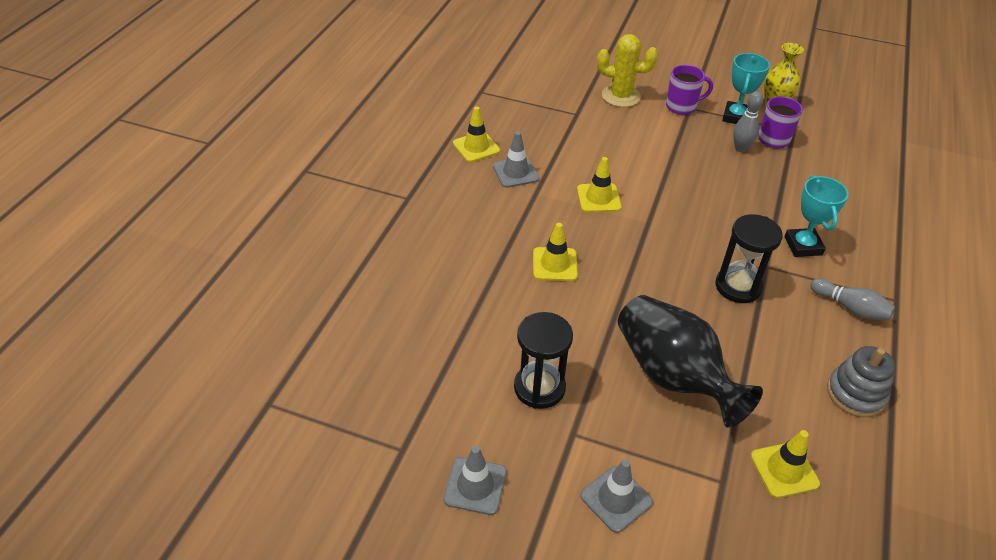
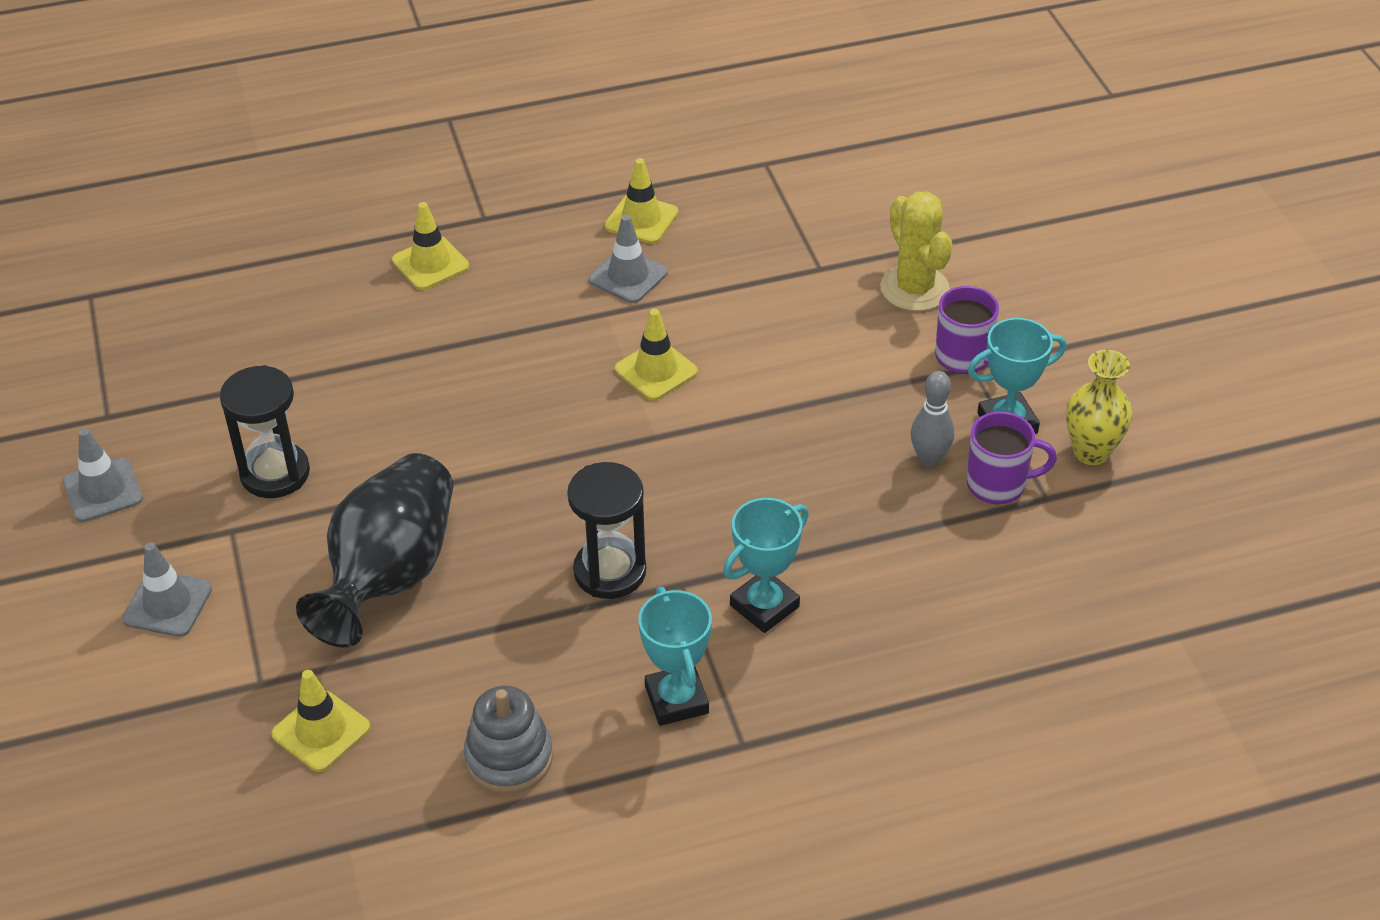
camera: 55 degrees right, 0 degrees up
(555, 264) = (488, 391): yellow traffic cone -> yellow traffic cone (430, 263)
(850, 308) = (676, 700): grey bowling pin -> turquoise trophy

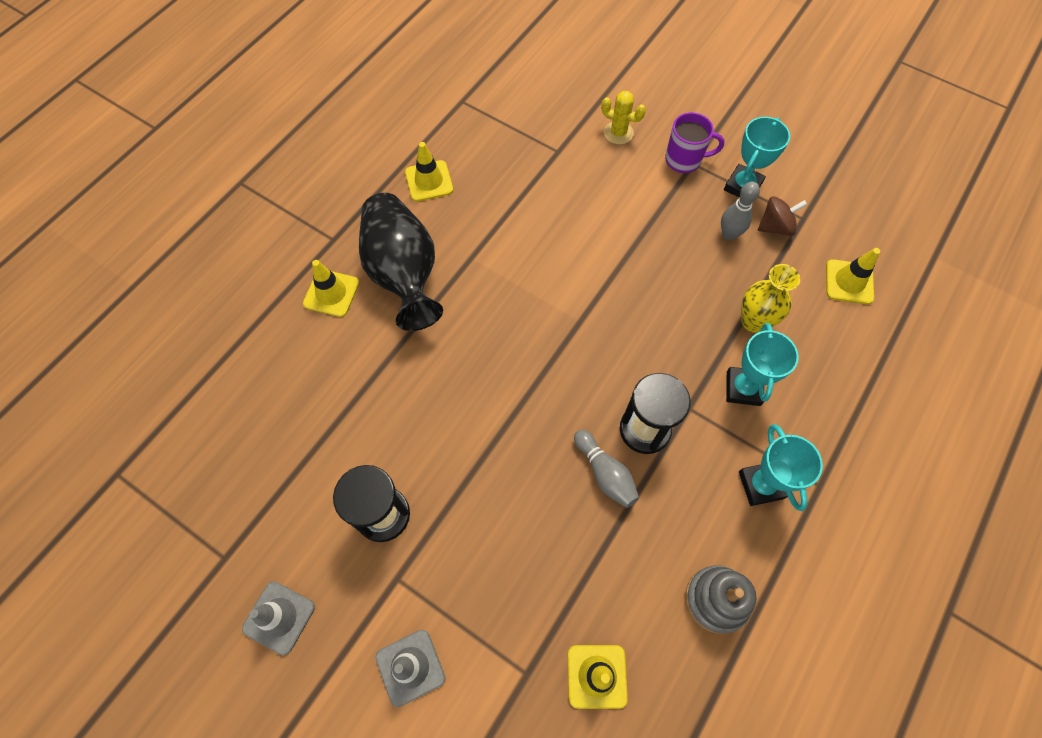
camera: 40 degrees left, 20 degrees up
(390, 575) = (526, 531): black vase -> black vase (403, 273)
(523, 580) = (605, 473): none -> grey bowling pin
(628, 276) = (459, 224): grey traffic cone -> none
(656, 371) = (537, 277): yellow traffic cone -> yellow traffic cone (849, 282)
(676, 700) = (761, 485): turquoise trophy -> turquoise trophy turned 45 degrees clockwise
(914, 289) = (618, 133): yellow cactus -> yellow cactus, size x0.66
(998, 485) = (775, 227): purple mug -> brown spinning top
(1091, 452) = (796, 176): yellow vase -> yellow vase (753, 321)

